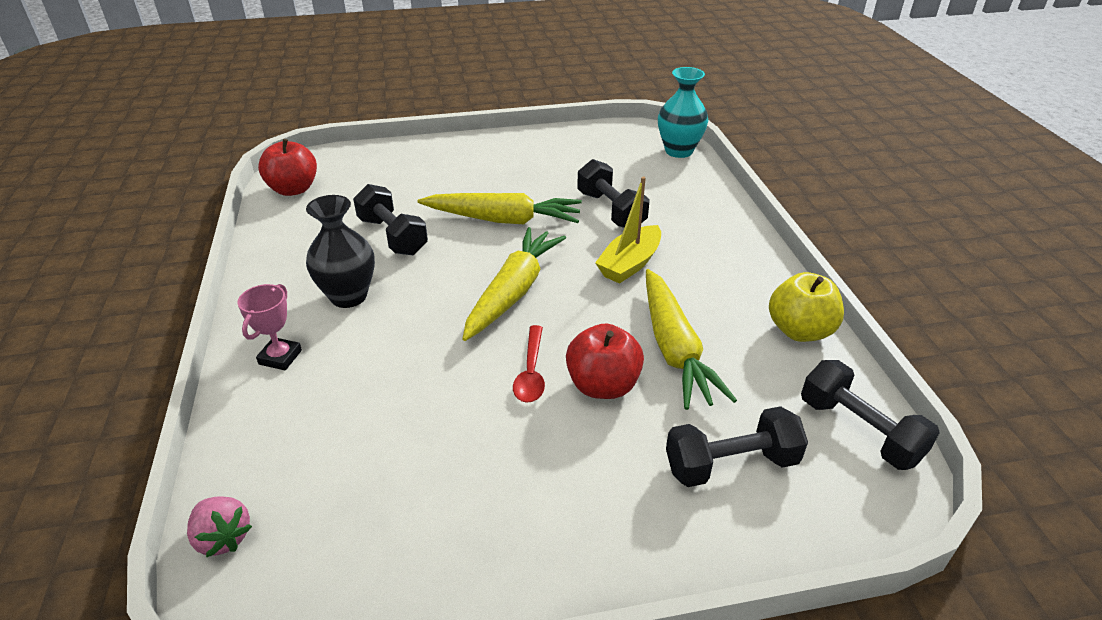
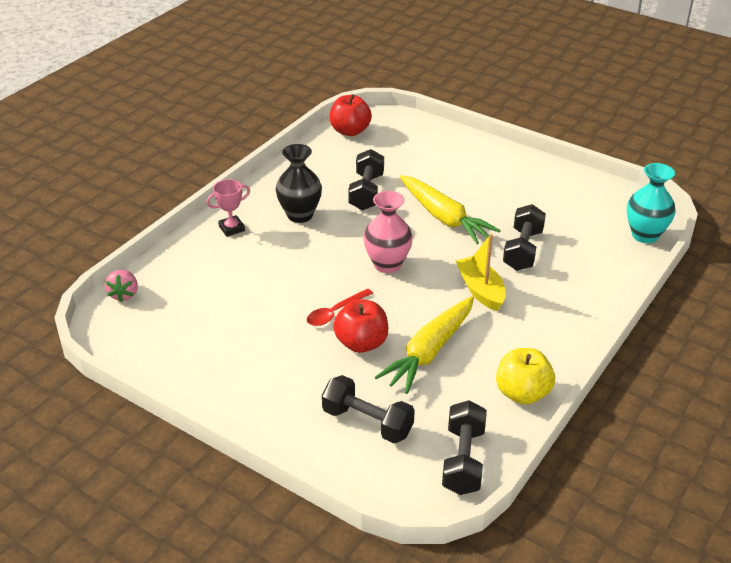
camera: 45 degrees right, 0 degrees up
(513, 292) = (387, 264): yellow carrot -> pink vase
(630, 264) = (480, 290): yellow boat -> yellow boat turned 75 degrees clockwise

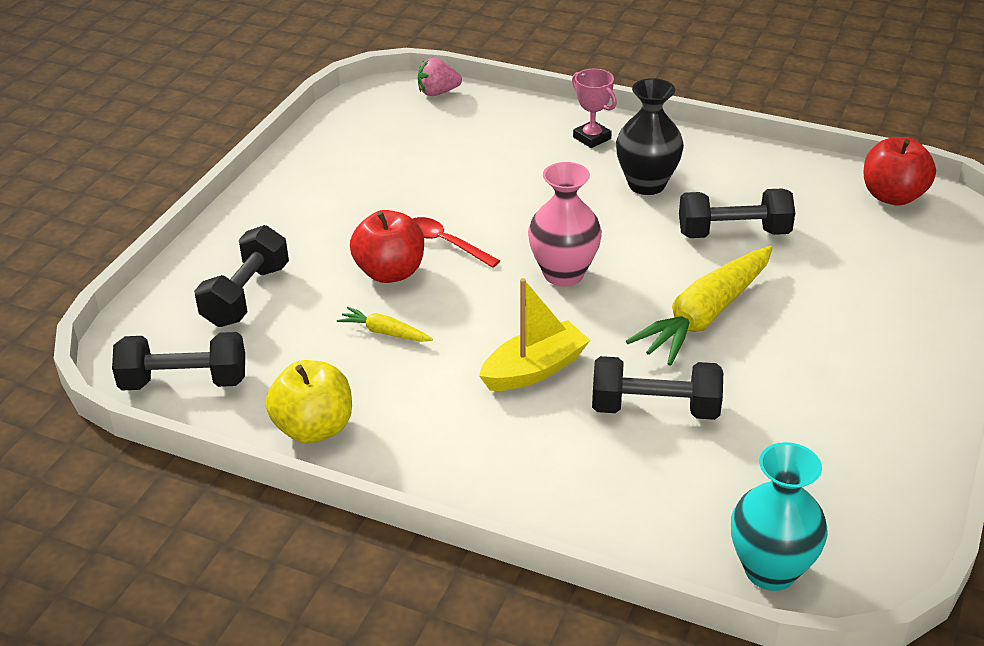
camera: 80 degrees right, 0 degrees up
(429, 352) = (385, 332): yellow carrot -> yellow carrot, size x0.46

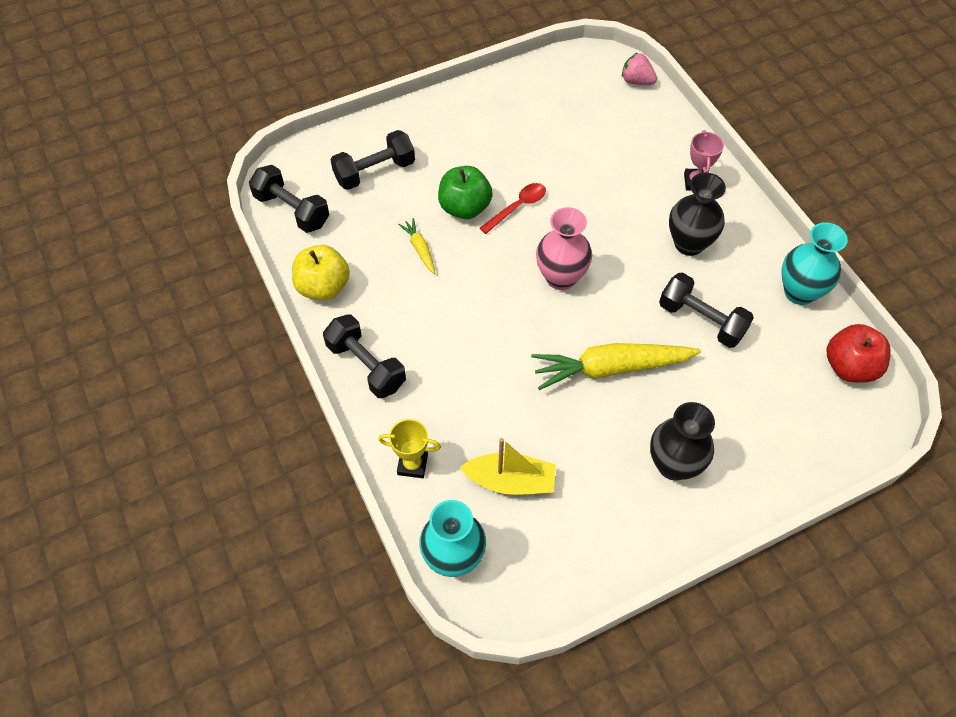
camera: 40 degrees right, 20 degrees up
(390, 272) = (465, 207): red apple -> green apple
(446, 243) = (517, 207): red spoon -> red spoon turned 60 degrees clockwise
(534, 369) = (472, 333): yellow boat -> yellow boat (510, 481)
(622, 520) = (412, 464): none -> yellow trophy
(655, 408) = (508, 409): black dumbbell -> black dumbbell (366, 366)
(784, 168) = (799, 292): none -> turquoise vase
(858, 353) = (674, 465): none -> black vase

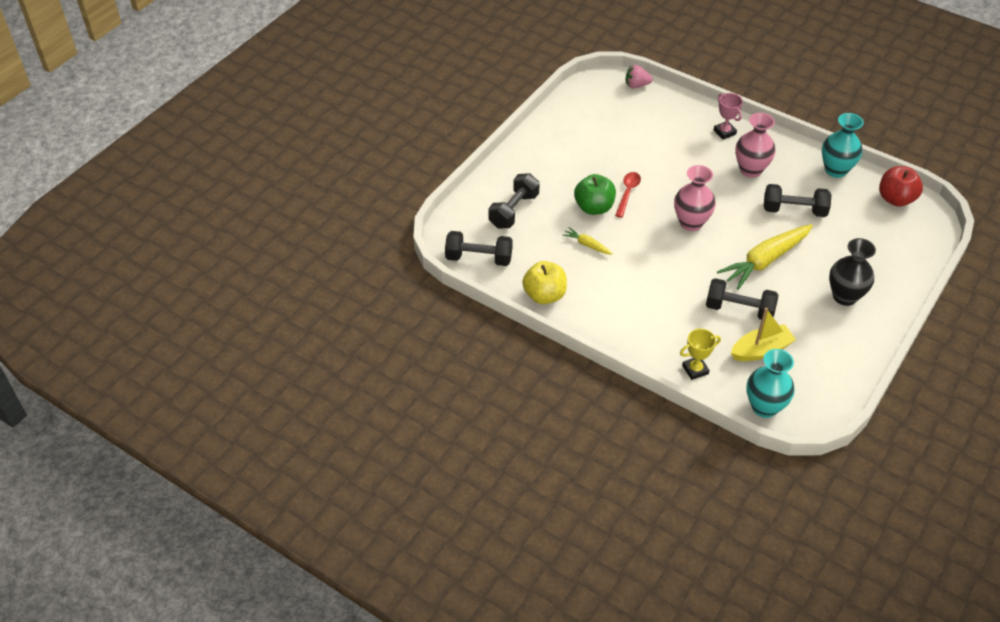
camera: 30 degrees left, 10 degrees down
(366, 366) = (615, 328): black dumbbell -> black dumbbell (739, 309)
(689, 243) = (750, 170): black vase -> pink vase

